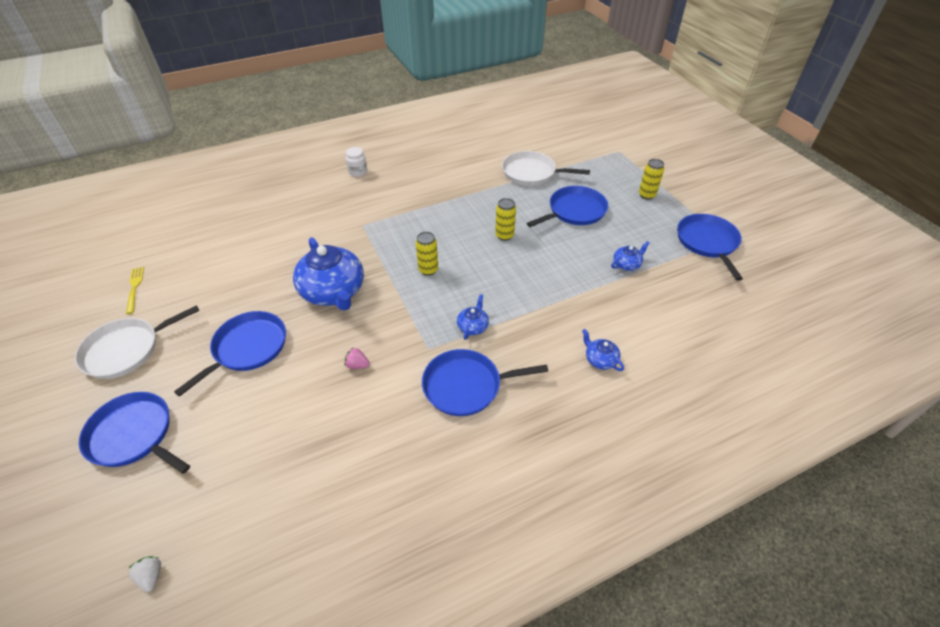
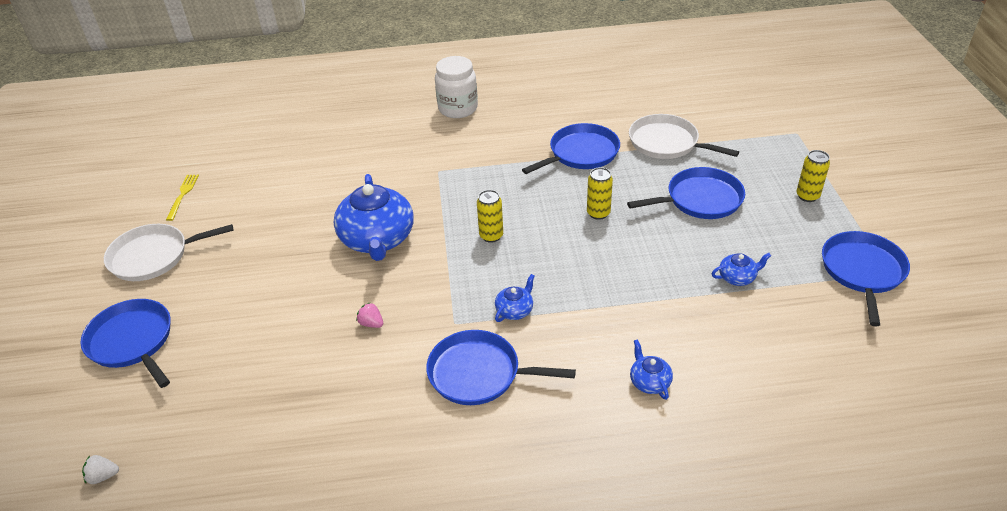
camera: 20 degrees right, 5 degrees down
(151, 576) = (103, 476): white strawberry -> white strawberry turned 90 degrees counterclockwise
(247, 348) = (267, 280): blue pan -> blue pan (581, 153)
(358, 172) = (458, 108): white jar -> white jar, size x1.75

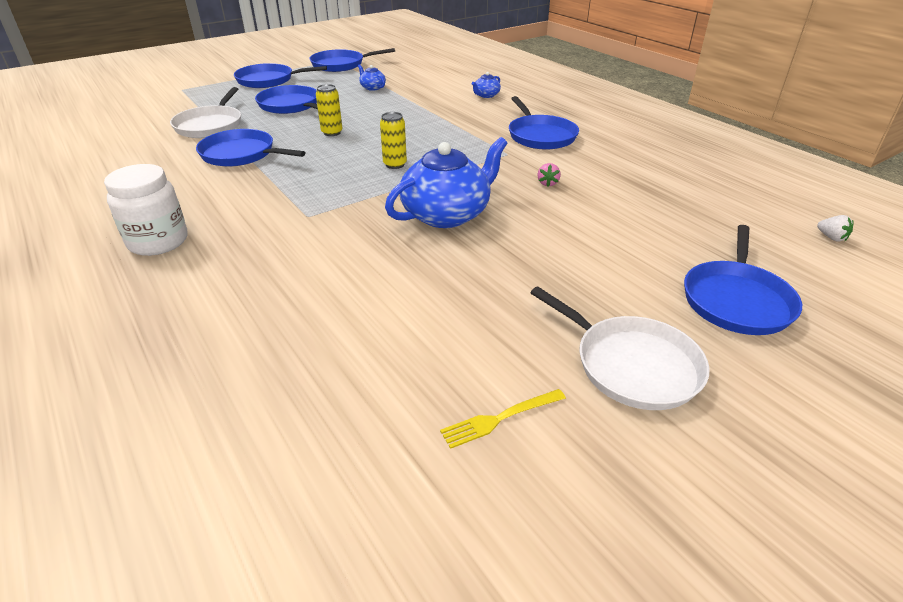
camera: 120 degrees left, 5 degrees down
(515, 310) = (471, 138): blue teapot -> none
(807, 196) = (268, 80): yellow can -> blue pan

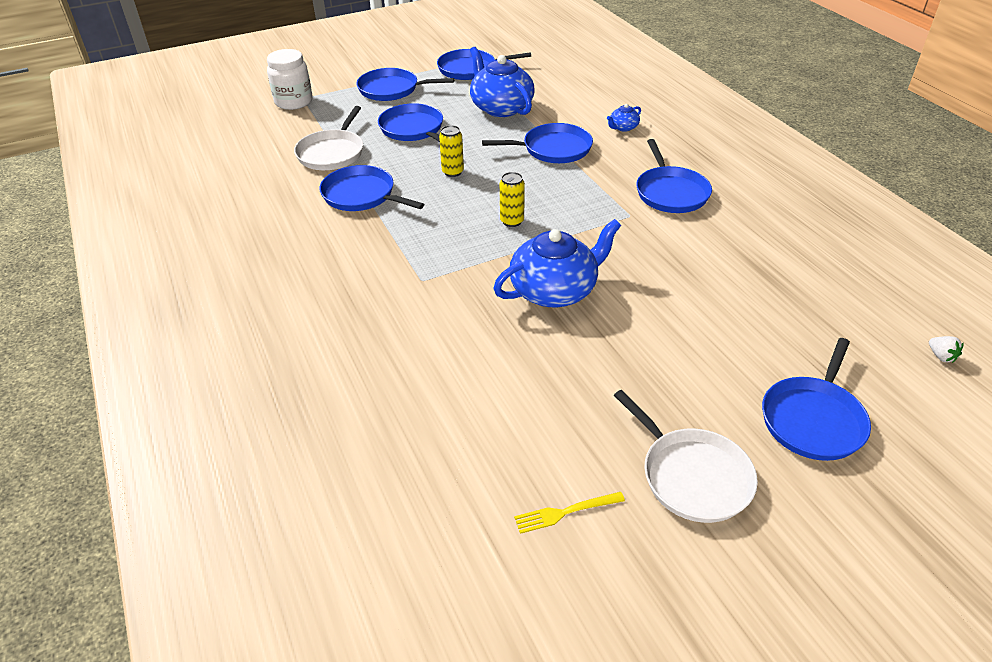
camera: 10 degrees right, 5 degrees up
(158, 242) = (286, 298): white jar -> white jar (294, 102)
(372, 87) = (501, 107): blue teapot -> blue teapot, size x2.26
(425, 112) = (553, 149): none -> blue pan
(547, 183) = (663, 259): pink strawberry -> none

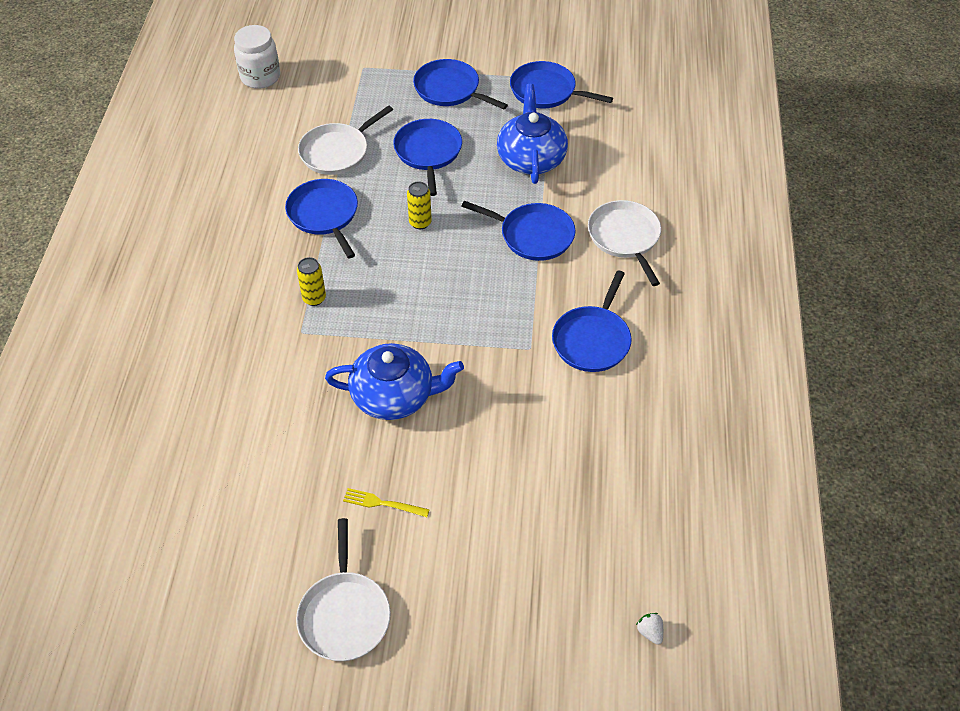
camera: 30 degrees right, 10 degrees up
(294, 102) = (351, 69): white jar -> white jar (260, 77)
(512, 221) = (423, 304): yellow can -> yellow can (314, 298)
(564, 513) = (234, 590): yellow fork -> yellow fork (382, 503)
(623, 127) = (625, 237): blue teapot -> white pan
(813, 419) = (480, 624): blue pan -> none
(941, 356) = (650, 632): white strawberry -> white strawberry turned 150 degrees clockwise

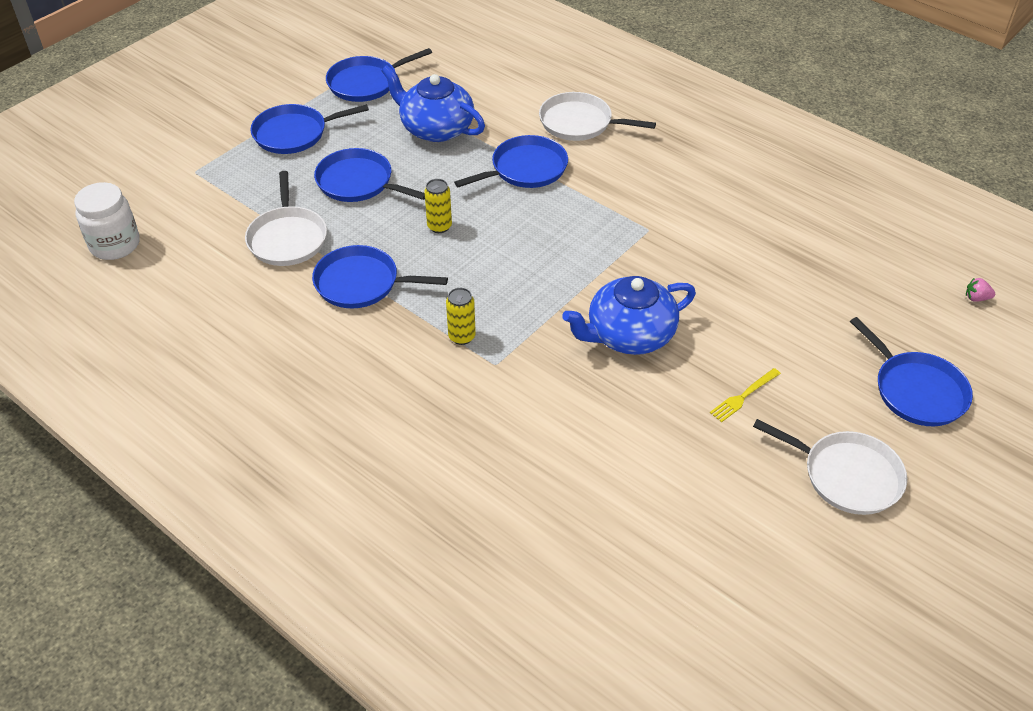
camera: 55 degrees left, 5 degrees down
(394, 396) = (629, 335): blue teapot -> blue teapot turned 150 degrees counterclockwise
(592, 340) = (670, 191): blue pan -> blue pan (916, 390)
(650, 632) = (976, 298): white strawberry -> pink strawberry

